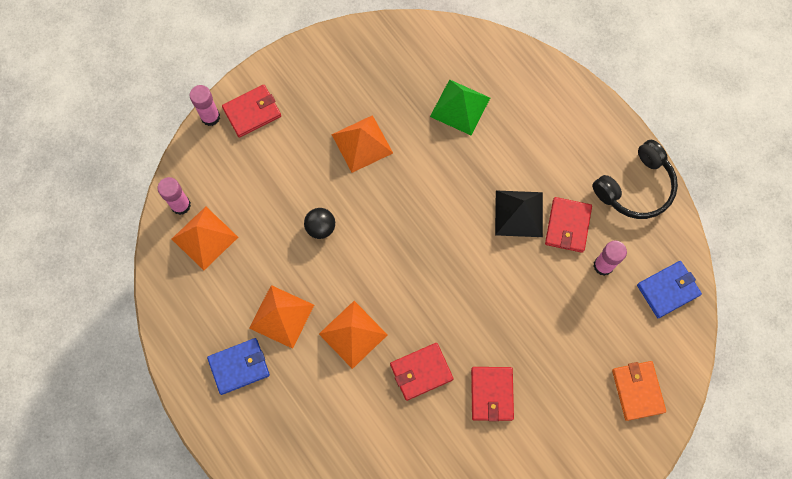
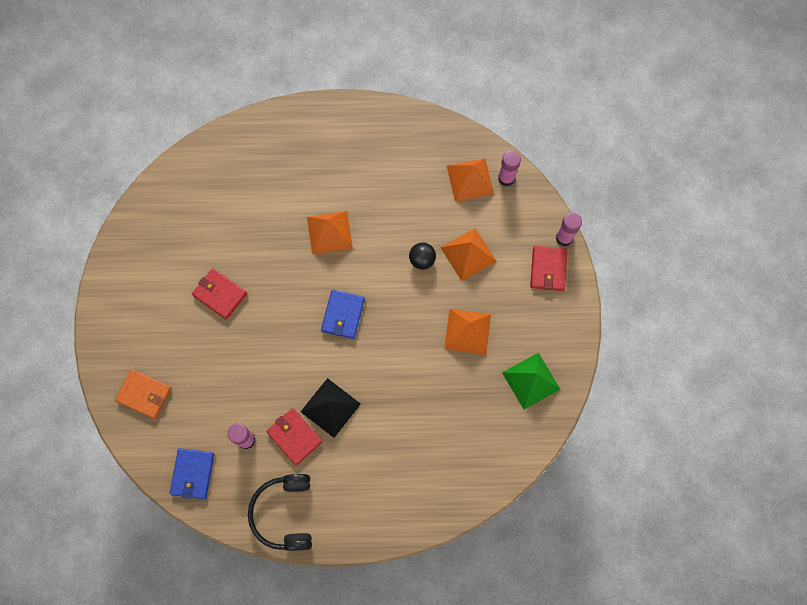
camera: 125 degrees right, 0 degrees up
(239, 367) = (362, 148): blue wallet -> blue wallet (343, 315)
(281, 316) = (376, 195): orange pyramid -> orange pyramid (468, 254)
(421, 372) = (270, 259): red wallet -> none
(460, 107) = (446, 426): green pyramid -> green pyramid (531, 380)

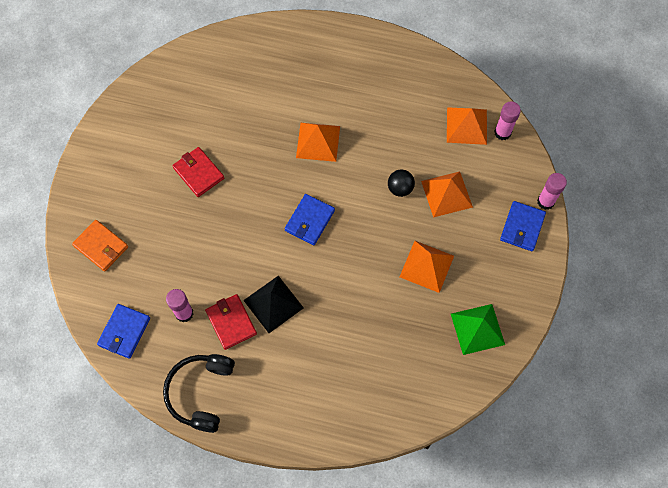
camera: 15 degrees right, 5 degrees down
(548, 269) = (522, 227): red wallet -> blue wallet

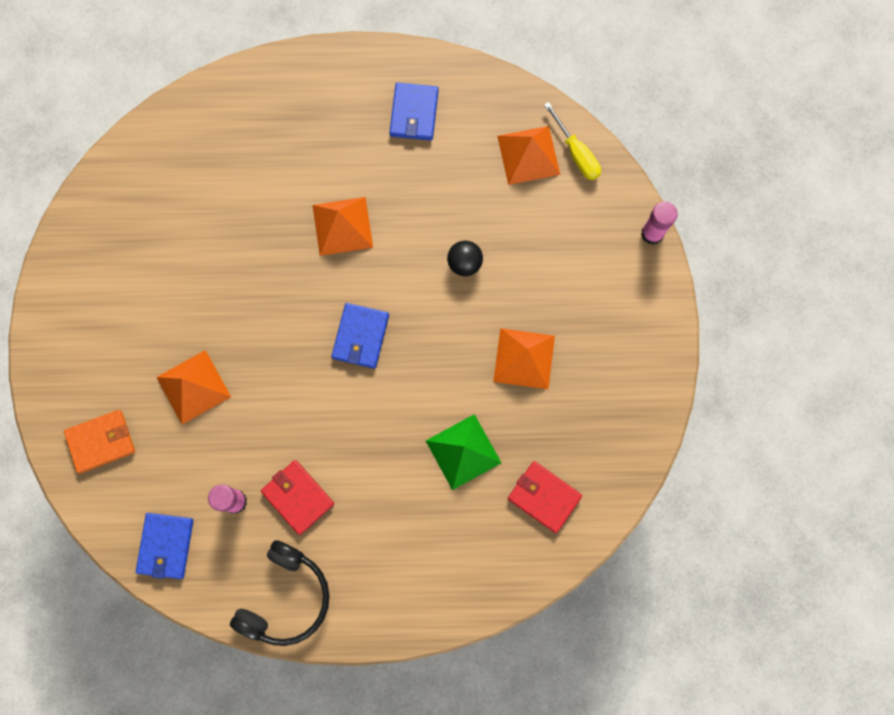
camera: 15 degrees left, 10 degrees up
(101, 246) = (101, 442): orange wallet -> orange wallet turned 45 degrees counterclockwise
(198, 173) = (199, 309): red wallet -> red wallet (544, 497)
(201, 393) = (286, 597): black headphones -> black headphones turned 150 degrees counterclockwise
(273, 304) = (344, 459): black pyramid -> none
(446, 194) = (525, 255): orange pyramid -> orange pyramid (193, 387)
(477, 329) = (606, 423): green pyramid -> green pyramid (463, 451)
(502, 133) = (576, 153): pink glue stick -> yellow screwdriver
(522, 227) = (630, 275): blue wallet -> blue wallet (414, 113)

